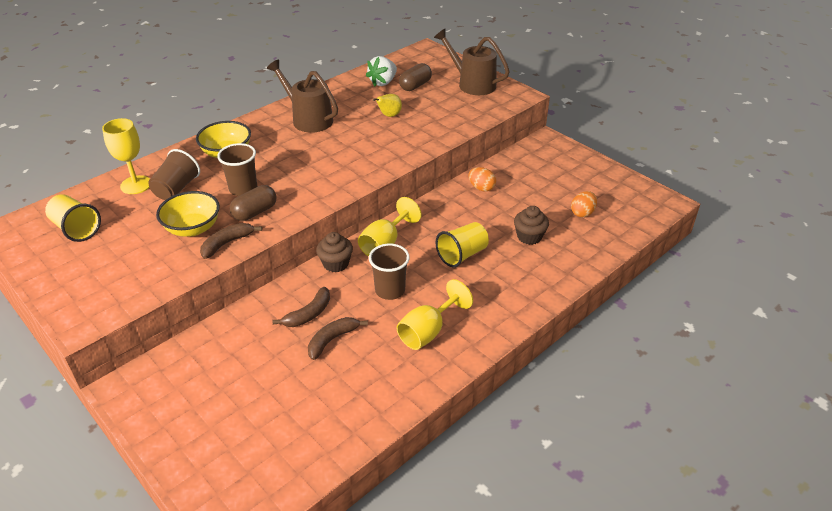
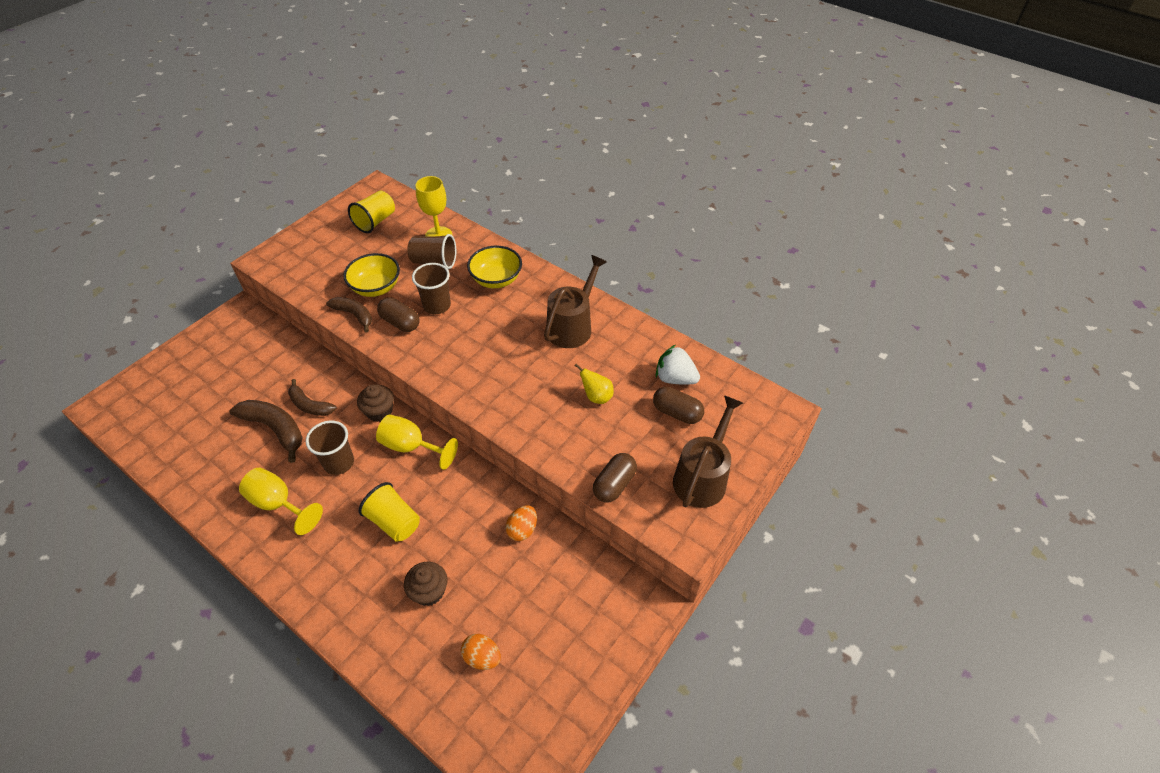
camera: 80 degrees right, 10 degrees up
(332, 340) = (275, 429): brown banana -> brown banana, size x1.52
(471, 116) = (614, 484): none -> brown capsule

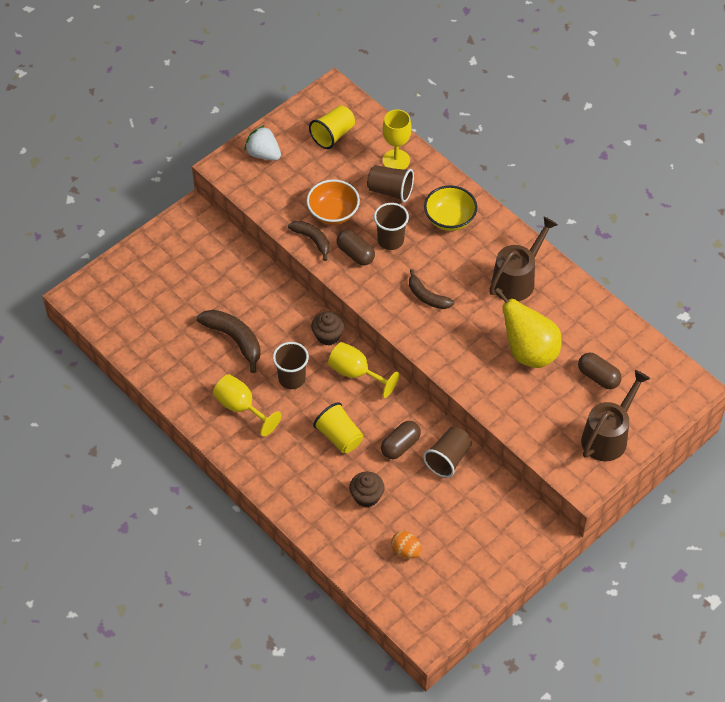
camera: 10 degrees right, 5 degrees up
(310, 405) = (264, 321): brown banana -> brown banana (427, 296)
(376, 288) = (333, 213): yellow bowl -> orange bowl
(522, 529) = (448, 459): orange egg -> brown cup
(596, 396) = (529, 352): yellow pear -> yellow pear, size x2.07
(614, 484) = (531, 431): brown capsule -> brown capsule (400, 445)
(675, 378) = (603, 344): white strawberry -> white strawberry (263, 154)

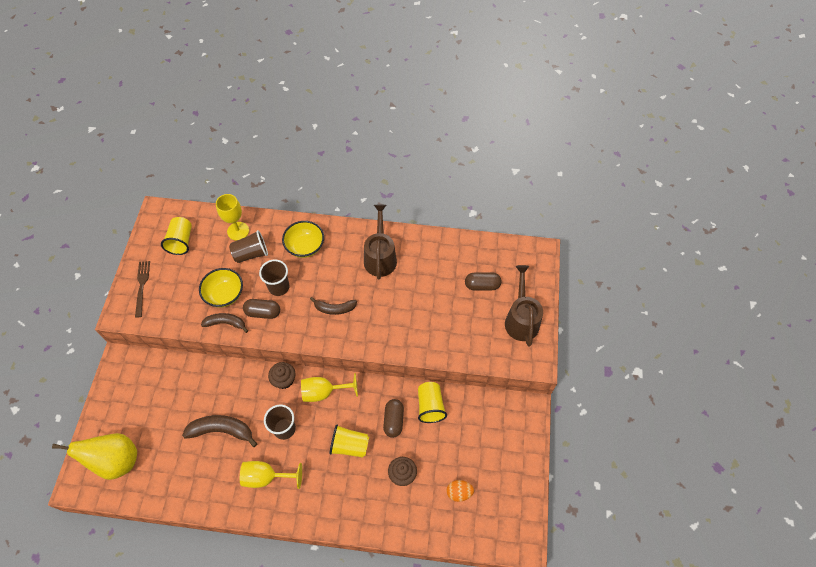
camera: 40 degrees left, 5 degrees up
(263, 154) = (142, 286): white strawberry -> brown fork
(333, 213) = (225, 294): orange bowl -> yellow bowl
(448, 459) = (430, 406): brown cup -> yellow cup
(529, 352) = (428, 299): yellow pear -> yellow pear (116, 461)

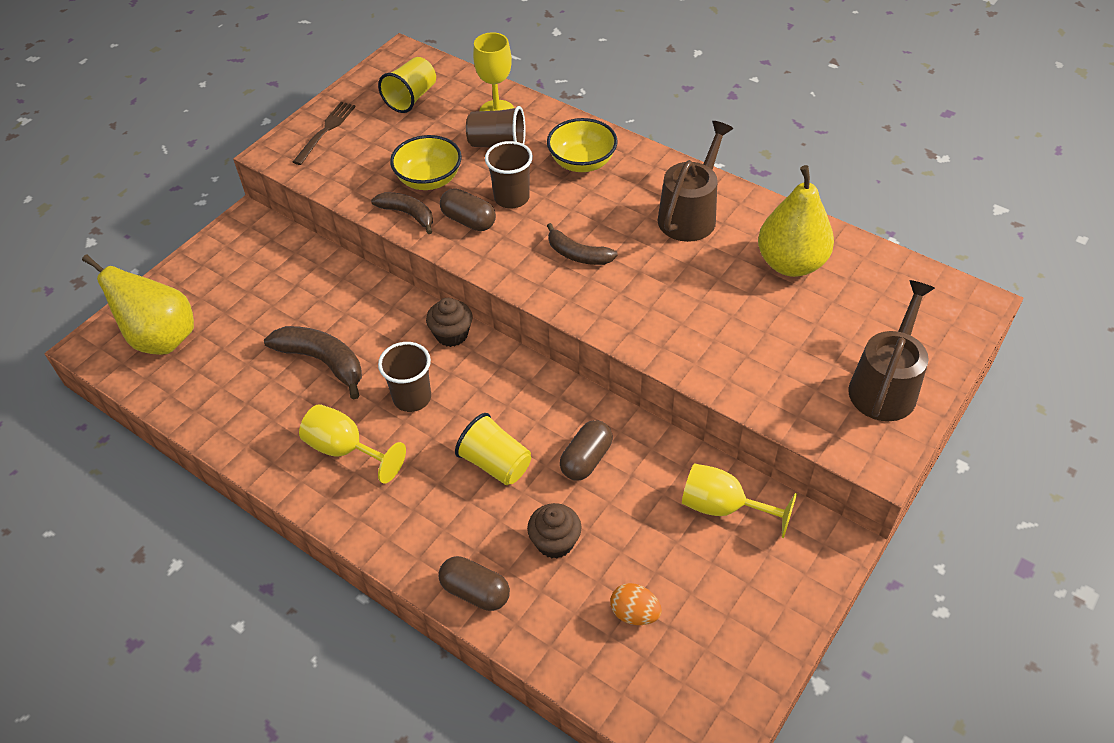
camera: 30 degrees right, 10 degrees down
(323, 392) = (500, 374): yellow goblet -> yellow goblet (723, 507)
(430, 406) = (659, 465): yellow cup -> none
(445, 266) = (791, 263): none -> yellow pear
(482, 285) = (841, 312): brown capsule -> brown capsule (475, 591)

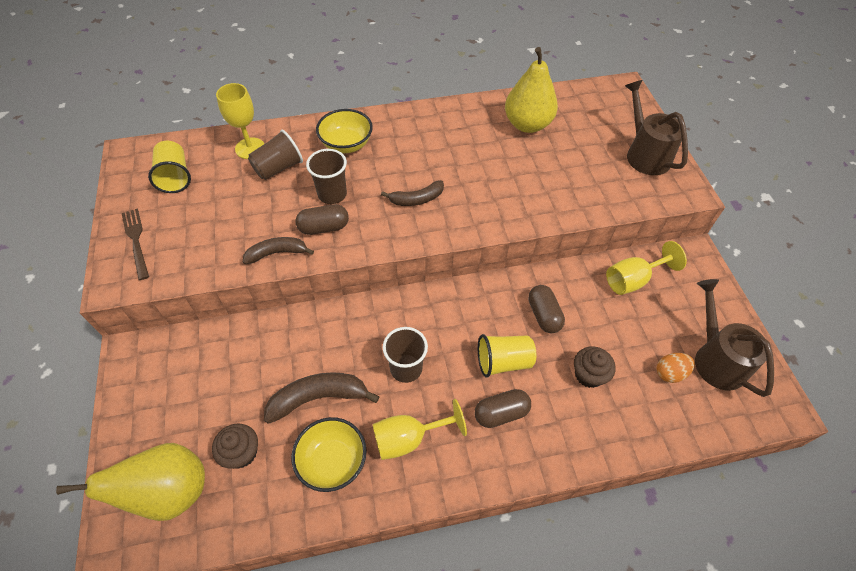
camera: 50 degrees left, 5 degrees up
(429, 180) = (261, 221): yellow bowl -> yellow bowl (332, 461)
(451, 334) = (378, 310): brown cupcake -> brown cupcake (241, 453)
(475, 591) = (589, 444): brown capsule -> brown capsule (501, 413)
(690, 214) = (445, 133): brown watering can -> brown watering can (716, 359)

